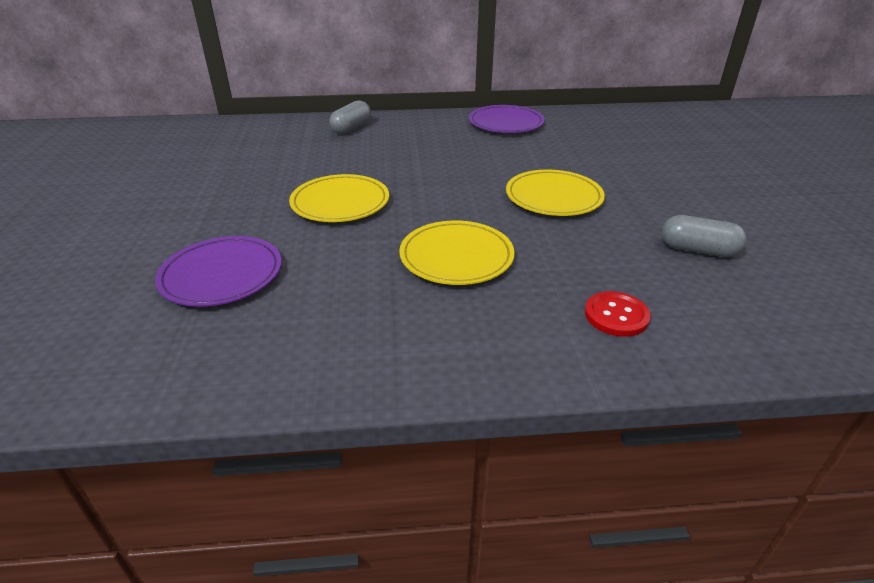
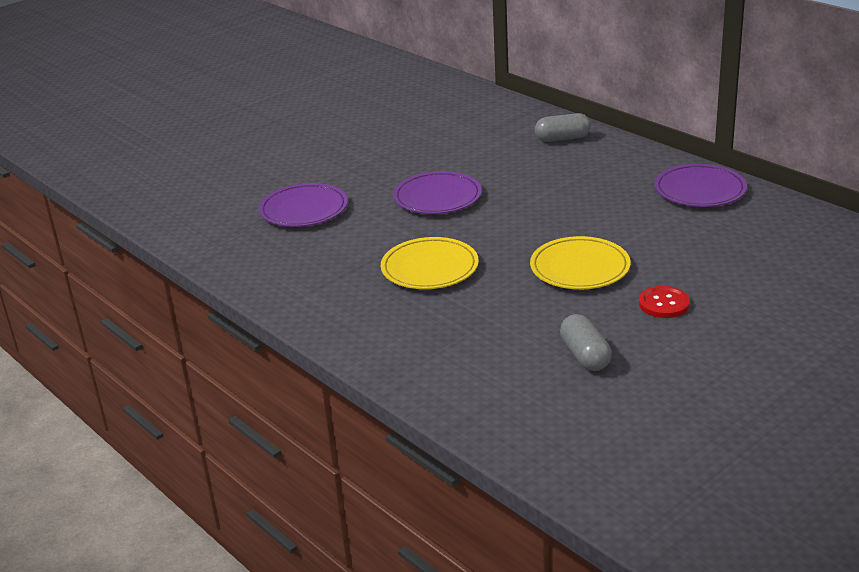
camera: 55 degrees right, 5 degrees down
(340, 203) = (437, 197): yellow plate -> purple plate
(616, 315) = (439, 349): red button -> red button (664, 304)

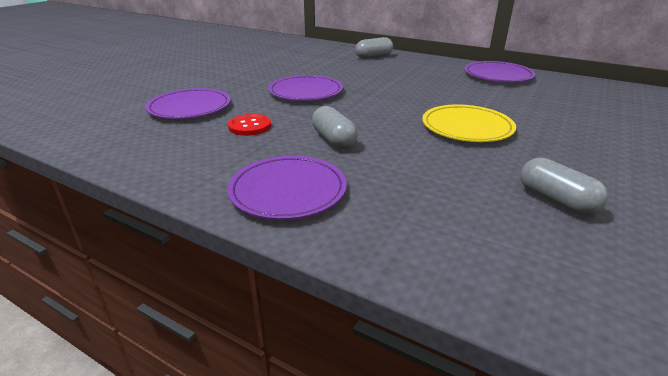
camera: 20 degrees left, 0 degrees up
(359, 317) = (288, 191): none -> purple plate
(429, 268) = (334, 140): yellow plate -> grey capsule
(664, 304) = (568, 147): red button -> red button (250, 126)

